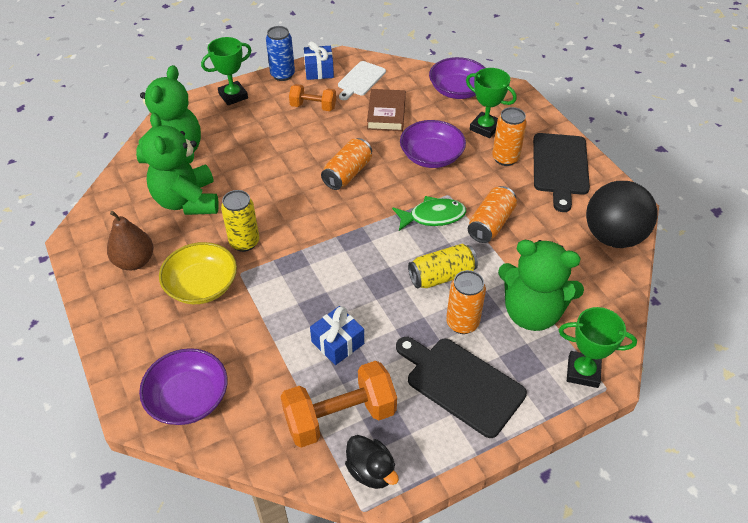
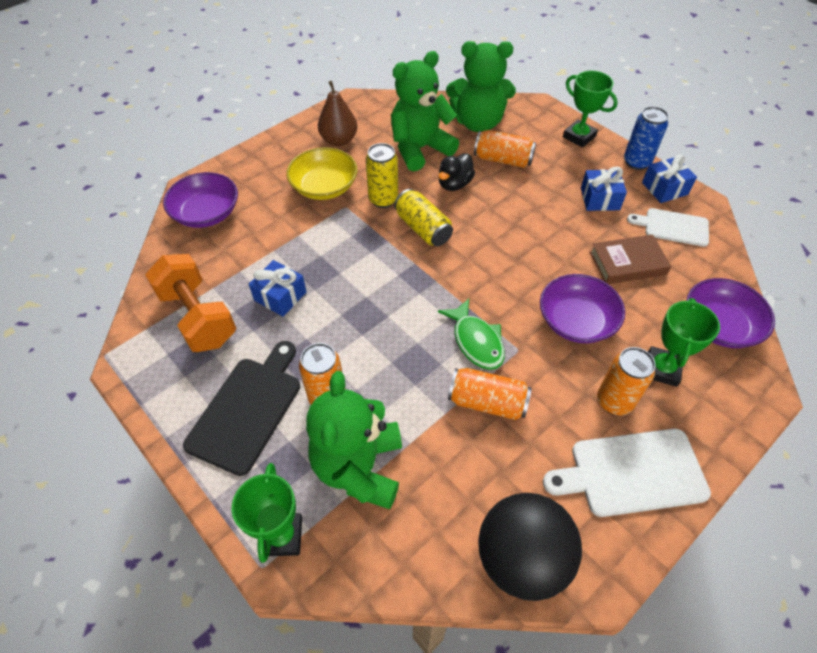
camera: 75 degrees right, 5 degrees up
(313, 107) = (600, 199): orange dumbbell -> blue gift
(347, 173) = (509, 251): orange can -> orange can (503, 160)
(371, 471) = (143, 353): black duck -> black duck (454, 184)
(442, 276) = (388, 366): yellow can -> yellow can (423, 228)
(560, 167) = (632, 472): black cutting board -> white cutting board

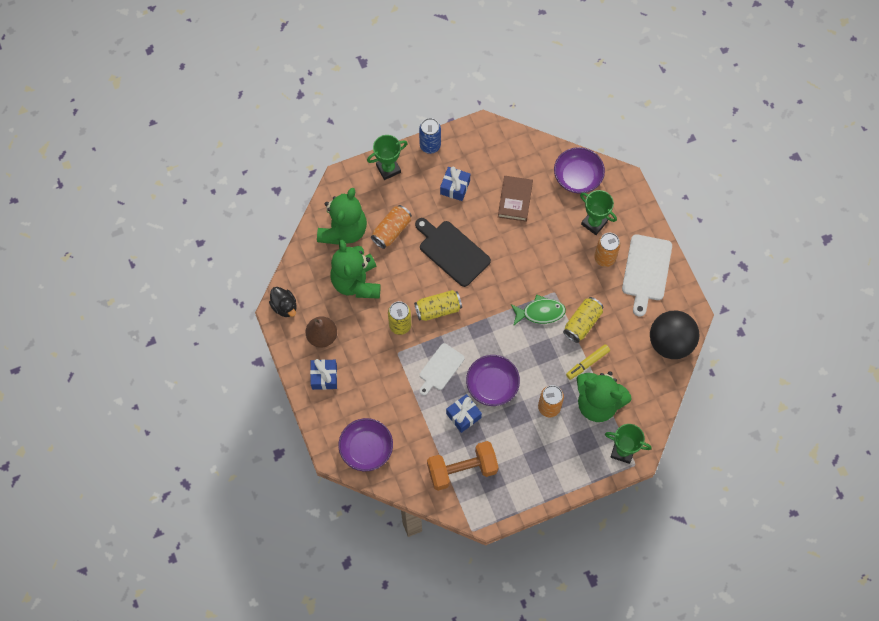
camera: 70 degrees left, 15 degrees up
(247, 410) = (542, 453): black cutting board -> black cutting board (452, 251)
(324, 187) = (371, 361): yellow bowl -> none
(422, 430) = (587, 363): none -> yellow marker
(454, 184) = (403, 273): black duck -> black duck (284, 306)
(487, 402) = (582, 323): orange can -> yellow can
(576, 321) = (546, 251): purple bowl -> purple bowl (492, 385)
(664, 188) = (461, 142): blue gift -> blue gift (324, 377)
(673, 227) = (496, 157): white cutting board -> white cutting board (440, 368)

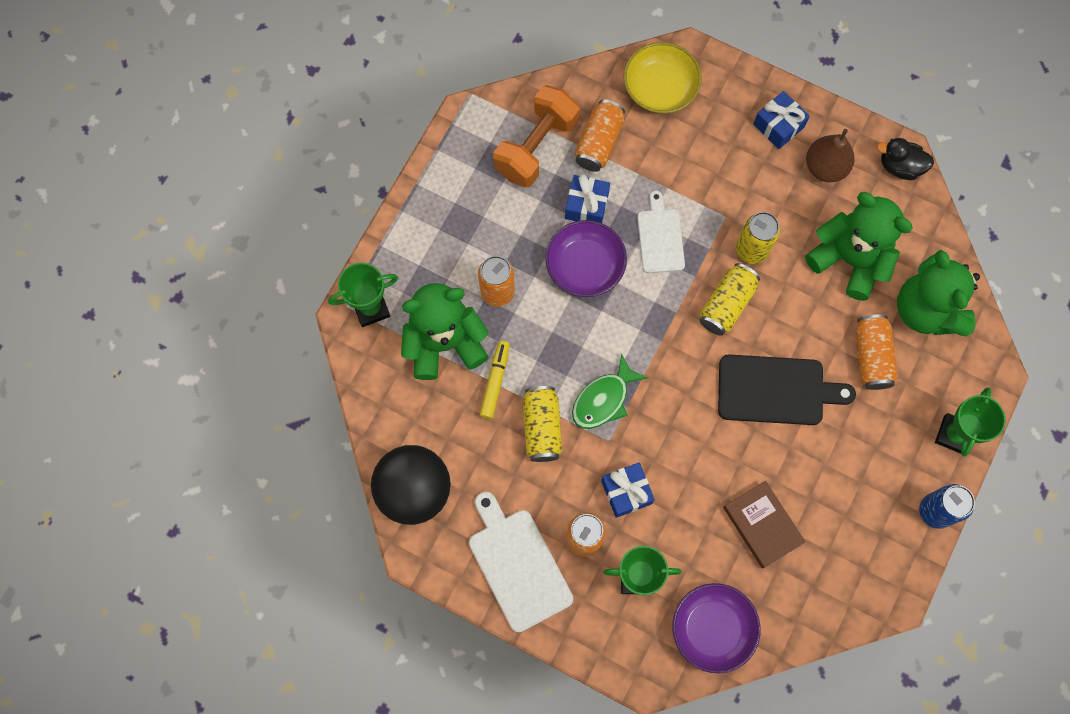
camera: 140 degrees right, 5 degrees up
(366, 448) = (660, 88): purple bowl -> yellow bowl
(427, 445) = (598, 143): none -> orange can
(455, 187) = (851, 479): blue gift -> blue gift (626, 492)

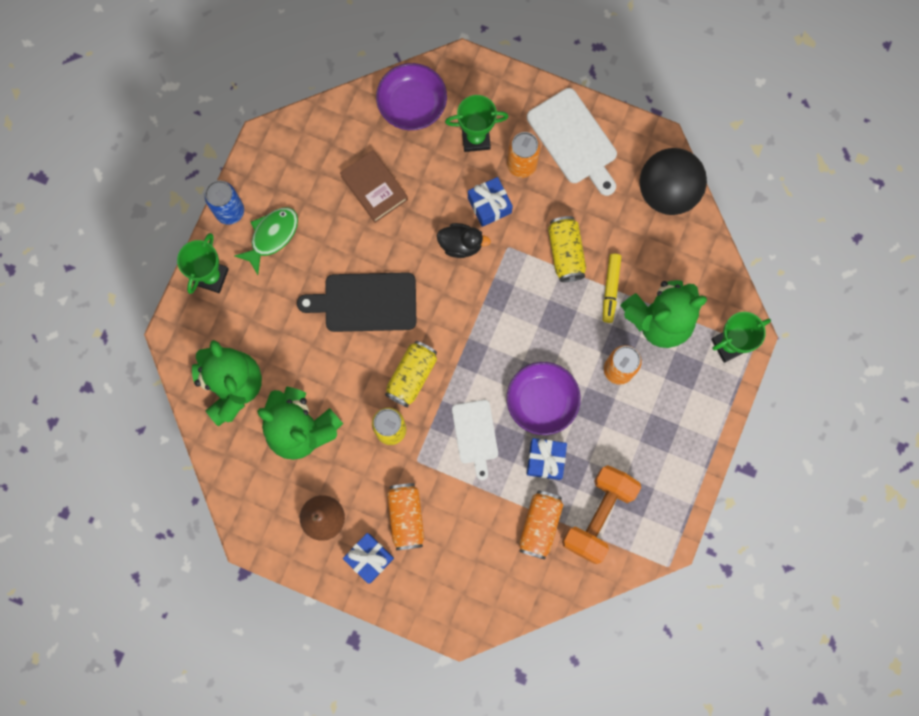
camera: 175 degrees right, 5 degrees up
(603, 399) = (515, 281): green fish -> green fish (272, 236)
(660, 88) = (485, 588): yellow bowl -> none
(871, 356) = (282, 339): orange can -> orange can (406, 517)
(900, 166) = (253, 525): black duck -> black duck (461, 244)

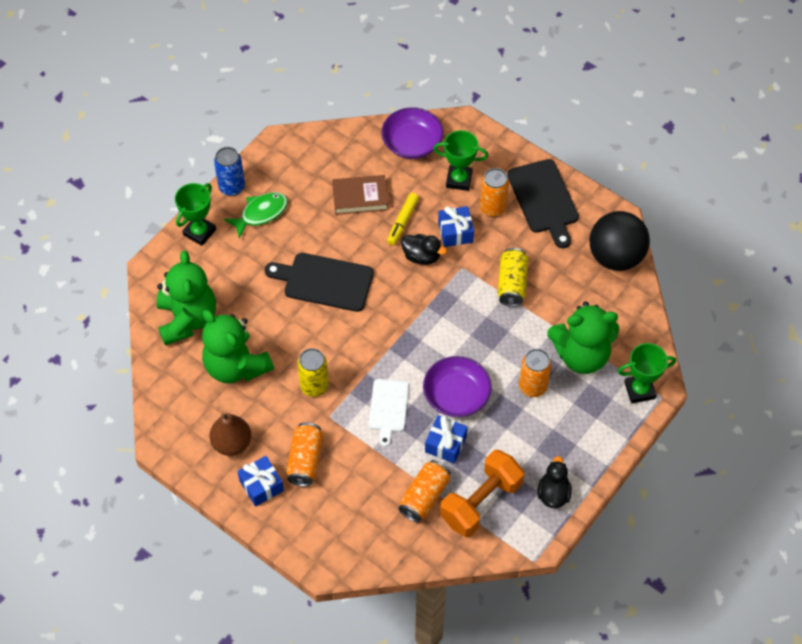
camera: 15 degrees right, 20 degrees down
(374, 188) = (360, 197): brown book -> brown book turned 75 degrees counterclockwise
(412, 376) = (346, 348): yellow can -> none
(574, 140) = (544, 199): white cutting board -> black cutting board
(610, 289) = (544, 321): yellow marker -> yellow marker (403, 222)
(669, 486) = (553, 493): none -> black duck

